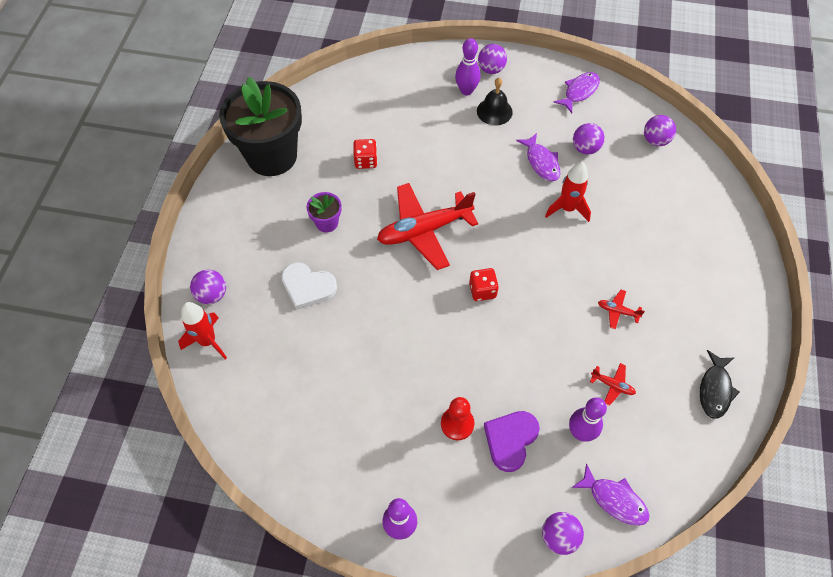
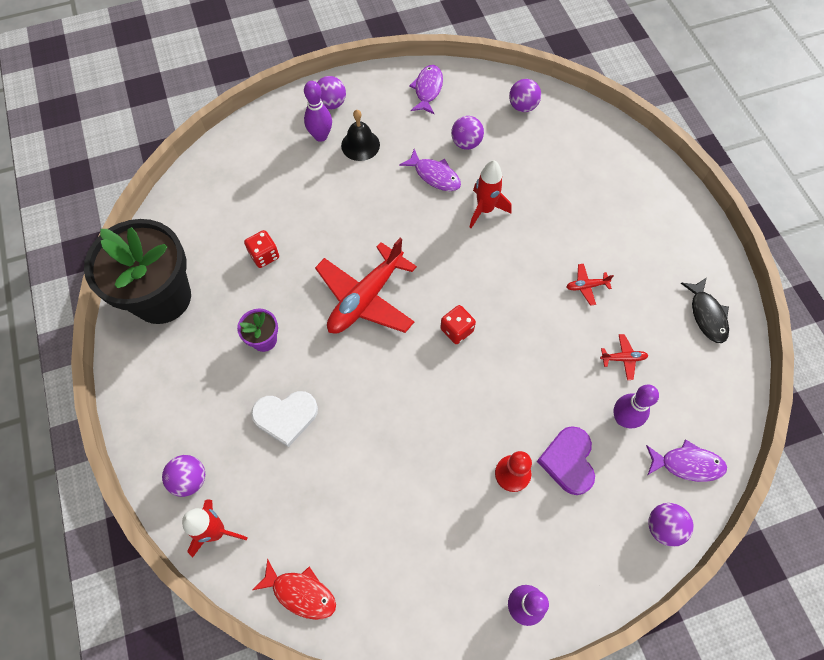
camera: 30 degrees left, 5 degrees up
(240, 418) = (301, 593): none -> red fish

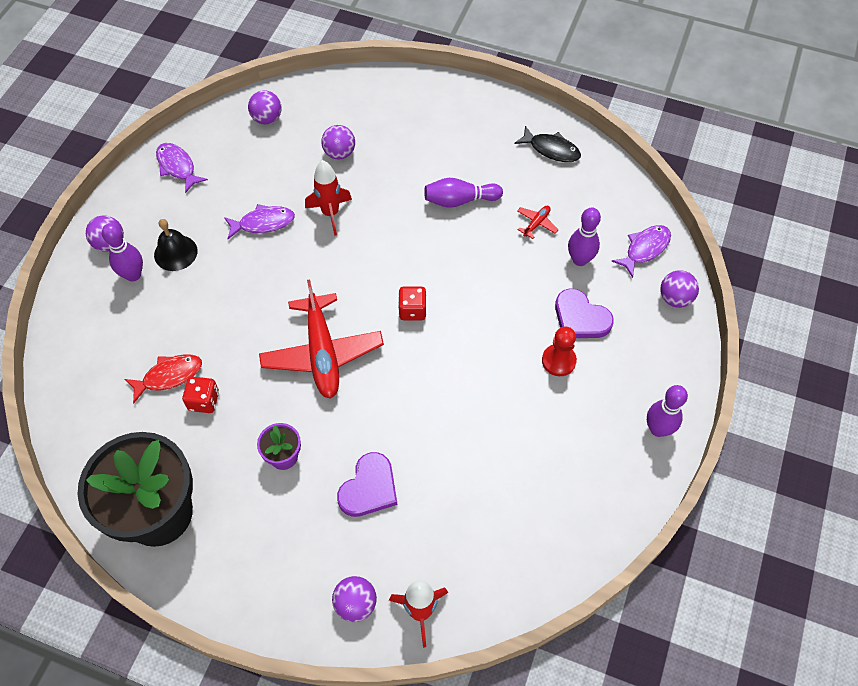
camera: 50 degrees left, 5 degrees down
(285, 417) = (369, 488): white heart -> purple heart
(301, 593) = (525, 579): red fish -> red fish (169, 376)
(466, 143) = (258, 180): purple ball -> purple ball (339, 153)
(586, 286) = (460, 200): red plane -> purple bowling pin

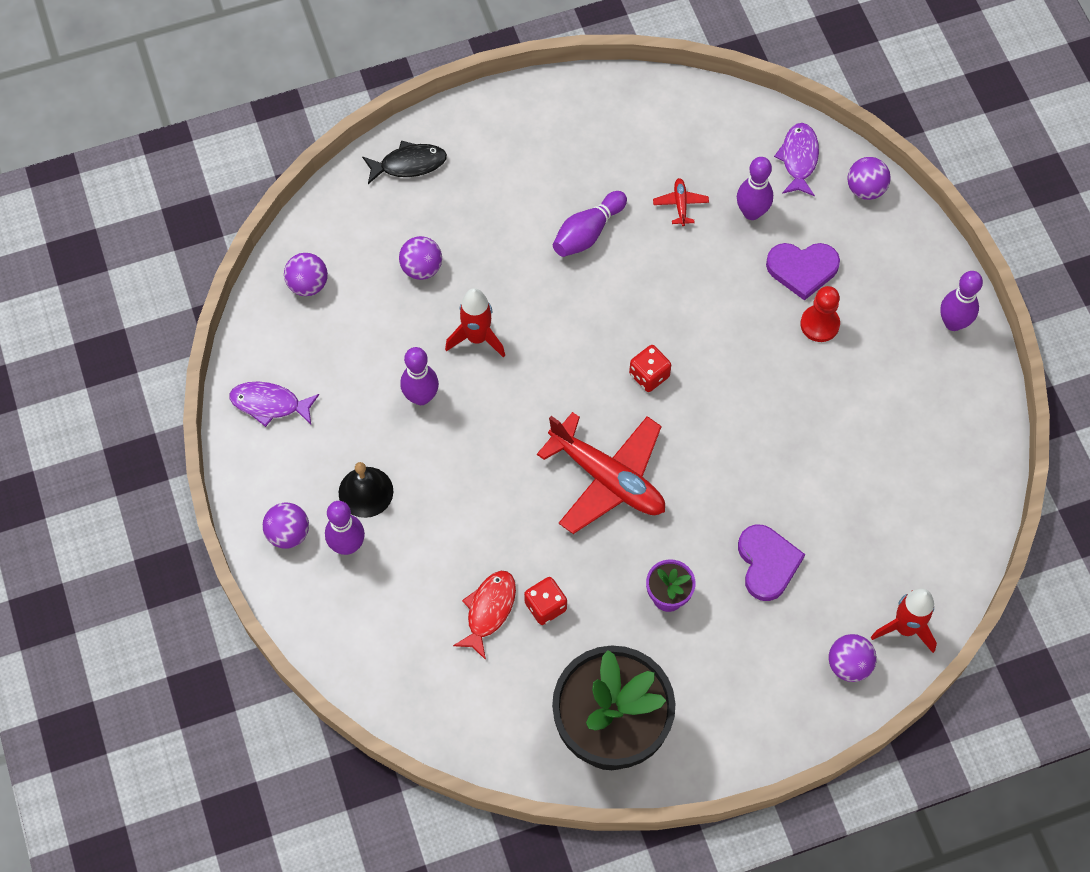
camera: 40 degrees left, 5 degrees up
(263, 223) = (421, 397): purple fish -> purple bowling pin
(551, 149) = (624, 115): black fish -> black fish (409, 164)

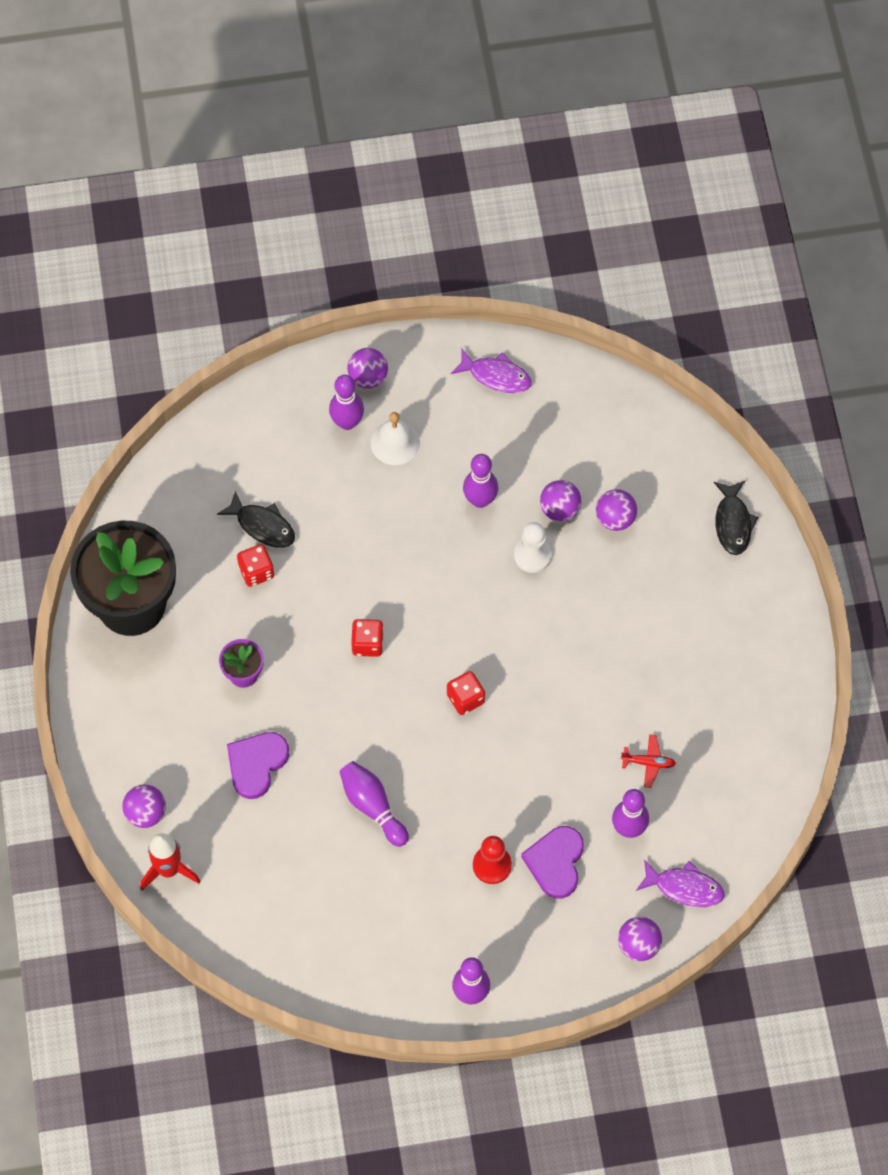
camera: 100 degrees right, 0 degrees up
(270, 404) = (496, 376): purple fish -> purple fish turned 90 degrees clockwise
(308, 284) = (614, 420): purple ball -> purple ball (559, 509)
(365, 492) = (395, 443): black bell -> white bell
(477, 338) = (532, 555): red rocket -> white pawn
(489, 610) = (262, 525): red fish -> black fish
(588, 232) = (630, 671): purple bowling pin -> purple bowling pin (372, 806)
(607, 478) = (367, 644): red plane -> red dice
(767, 563) = (256, 764): purple heart -> purple heart turned 120 degrees clockwise

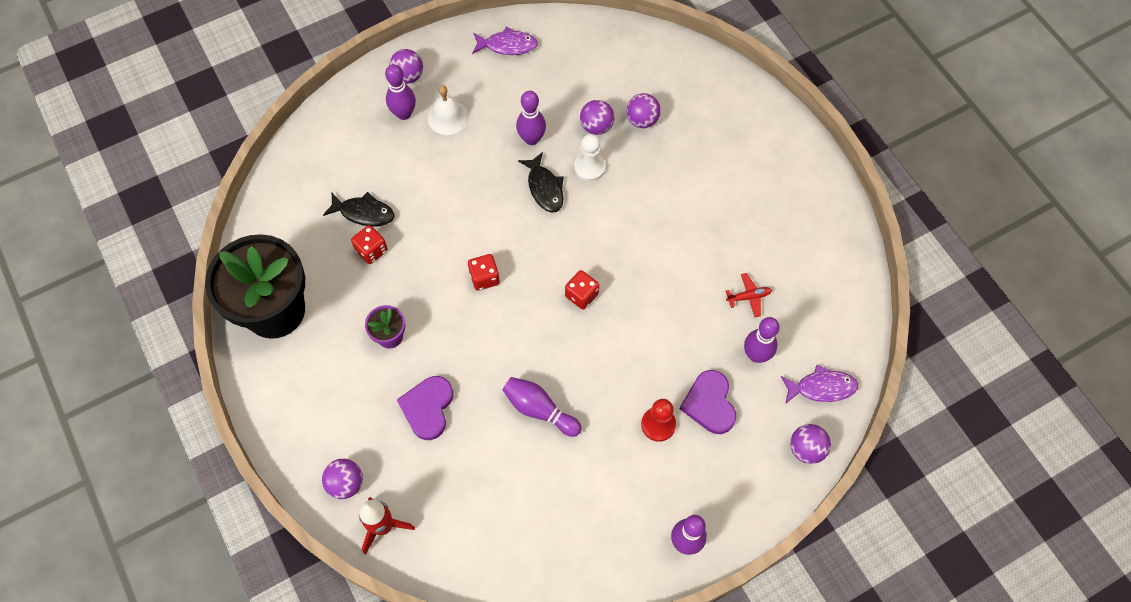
camera: 20 degrees left, 0 degrees up
(733, 523) = (732, 95): black fish -> black fish (544, 188)

